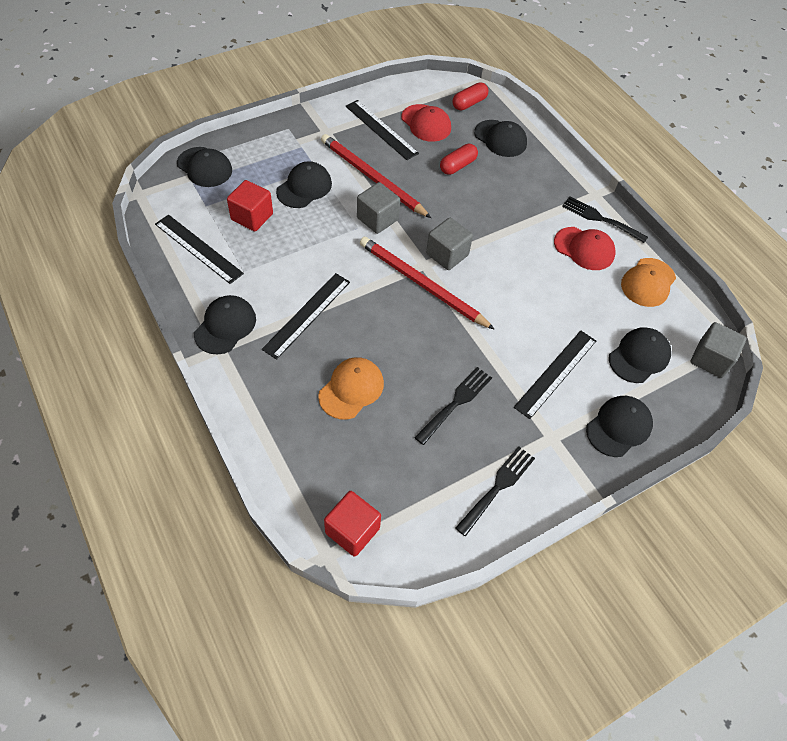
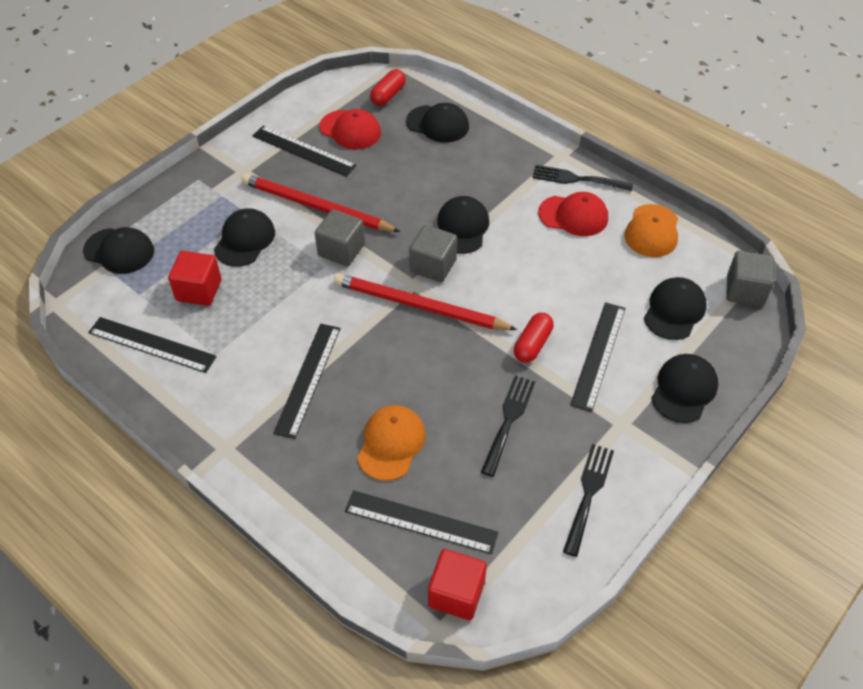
camera: 15 degrees left, 5 degrees down
(225, 326) = (221, 421): black cap -> black cap (462, 227)
(348, 461) = (421, 521): none -> black ruler
(457, 166) = (404, 166): red capsule -> red capsule (532, 344)

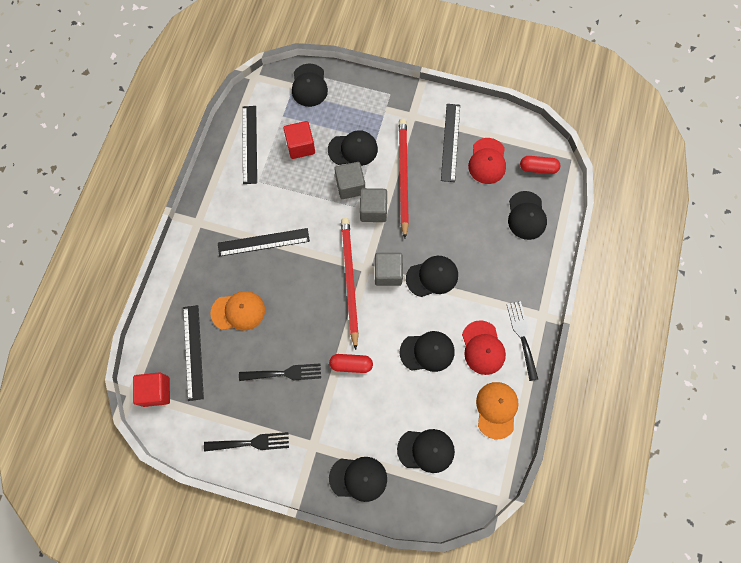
camera: 65 degrees right, 20 degrees up
(553, 265) = (427, 352): none -> black cap
(598, 355) = (362, 411): black ruler -> none
(652, 231) = (496, 409): orange cap -> orange cap turned 105 degrees clockwise
(745, 290) = (470, 496): grey cube -> grey cube (350, 186)

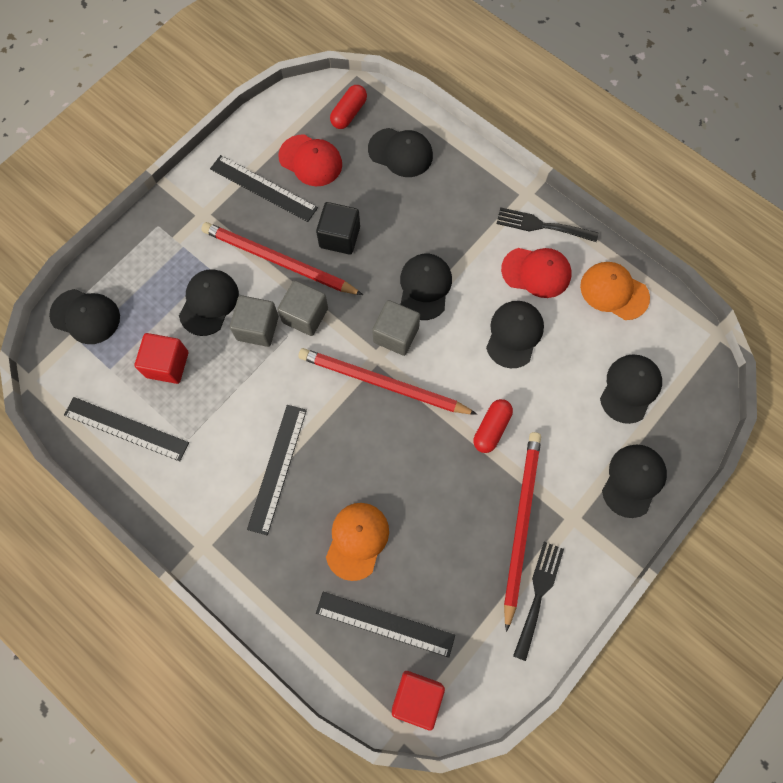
camera: 65 degrees left, 0 degrees up
(284, 373) = (466, 515): black fork -> none
(293, 412) = (521, 524): none -> red pencil
(440, 205) = (339, 237): none -> black cube

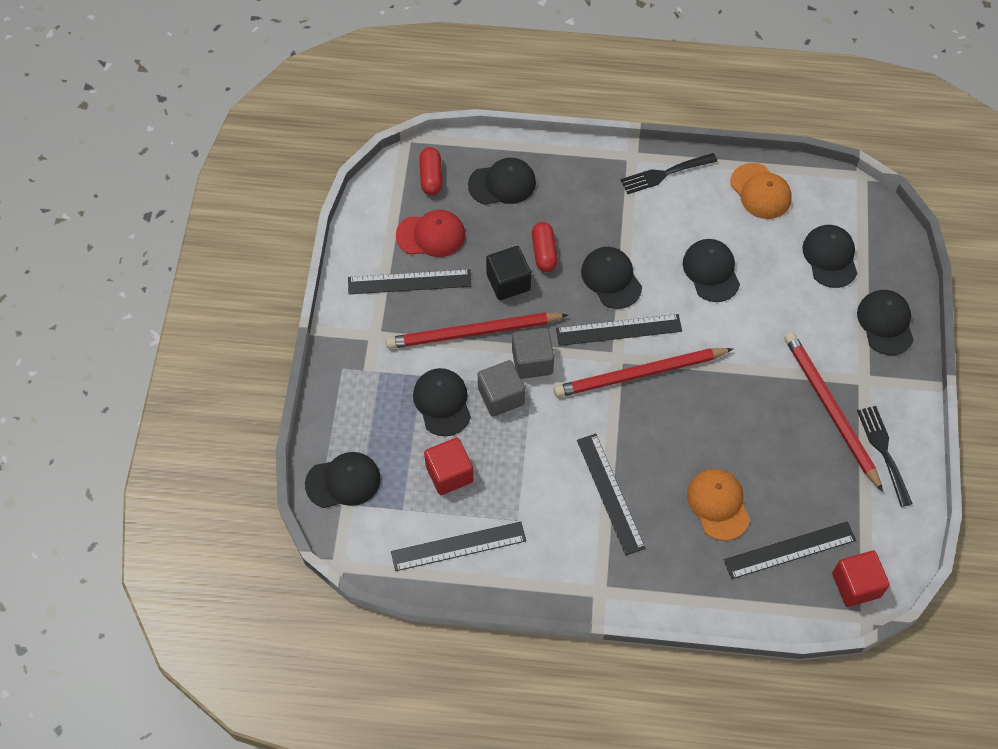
camera: 35 degrees left, 10 degrees down
(396, 334) = (619, 330): grey cube -> black ruler
(491, 428) = (751, 353): red capsule -> red capsule (544, 252)
(536, 272) = (689, 213): red cap -> none
(614, 292) = (760, 191): orange cap -> orange cap turned 120 degrees counterclockwise

